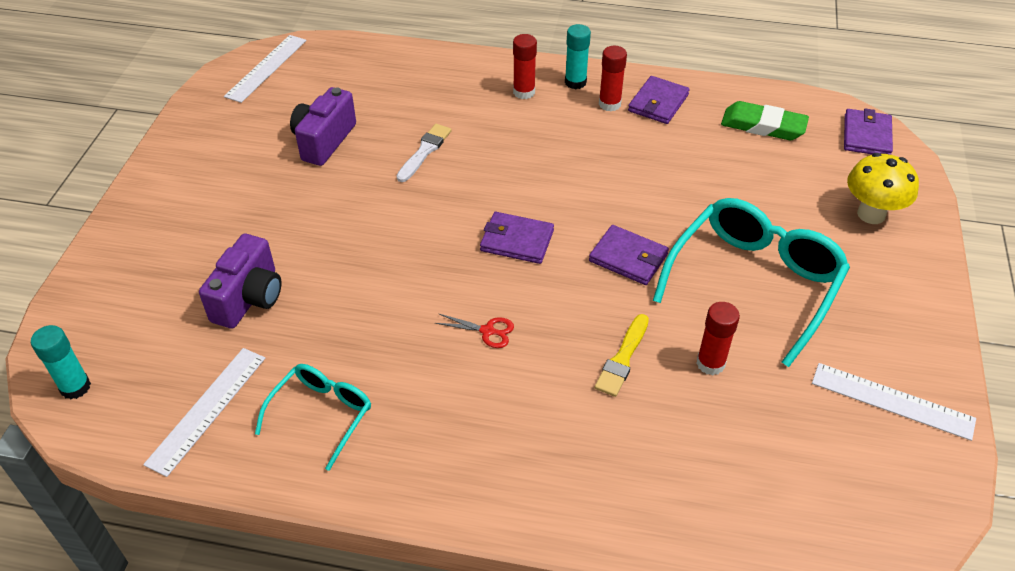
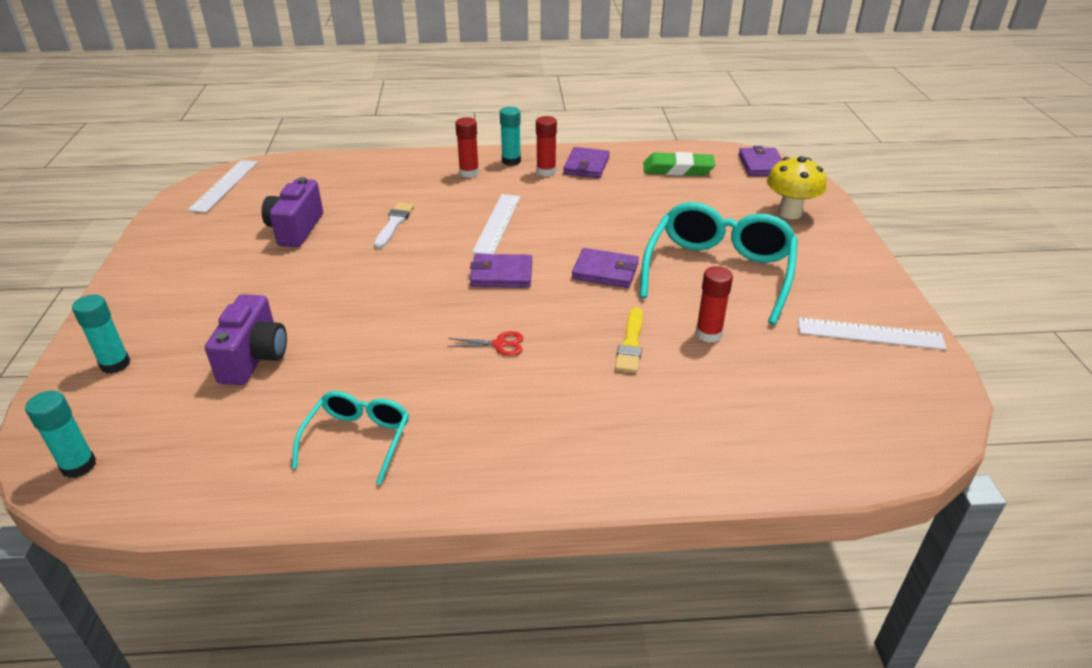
camera: 15 degrees left, 10 degrees down
(124, 279) = (115, 364): none -> turquoise glue stick
(207, 409) = (233, 458): white ruler -> white ruler (497, 223)

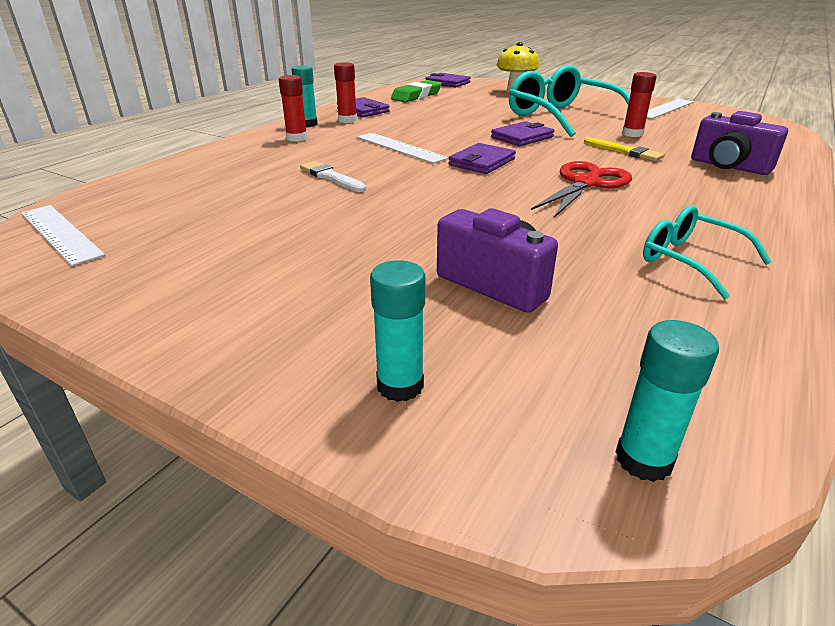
camera: 55 degrees left, 5 degrees down
(296, 229) = (255, 216): purple camera -> purple camera (728, 166)
(499, 344) = (586, 183): red scissors -> red scissors, size x2.06

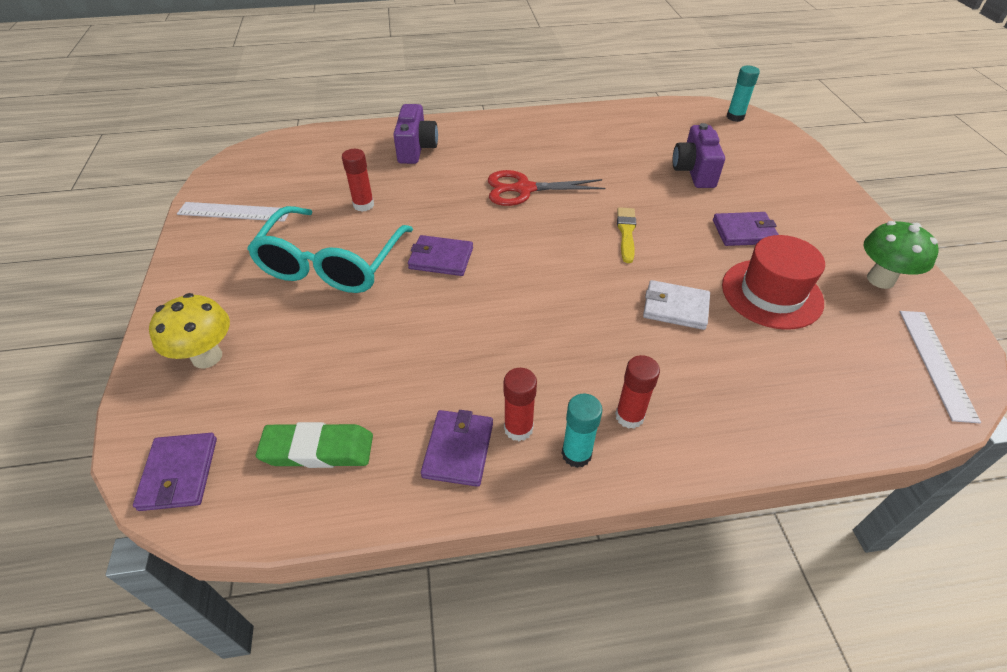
camera: 130 degrees left, 15 degrees up
(134, 276) = (880, 279): none -> green mushroom
(258, 214) = (771, 293): none -> red hat
(331, 177) = (675, 307): white brush -> white wallet
(400, 147) = (560, 316): white ruler -> none
(400, 385) = (784, 163): turquoise glue stick -> none
(482, 162) = (538, 249): purple wallet -> purple wallet (744, 232)
(624, 151) = (425, 195): yellow brush -> yellow brush (626, 232)
(690, 261) = (592, 134): turquoise glasses -> none

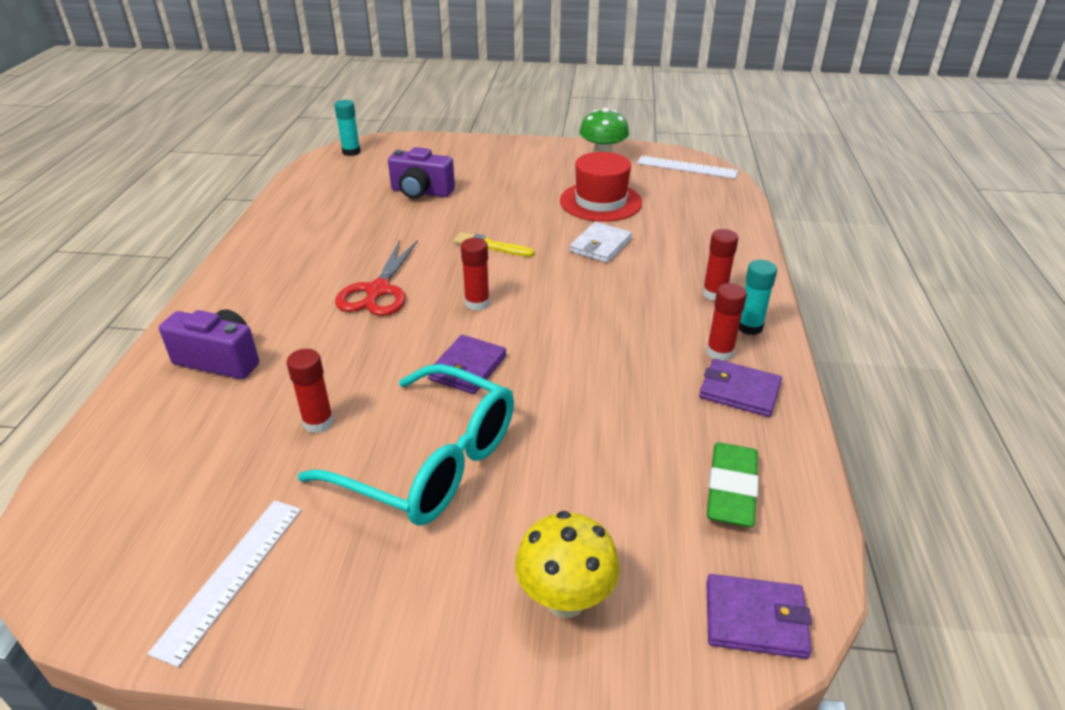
camera: 75 degrees left, 10 degrees down
(530, 244) = (477, 303): none -> red glue stick
(744, 232) = (521, 192): purple wallet -> none

